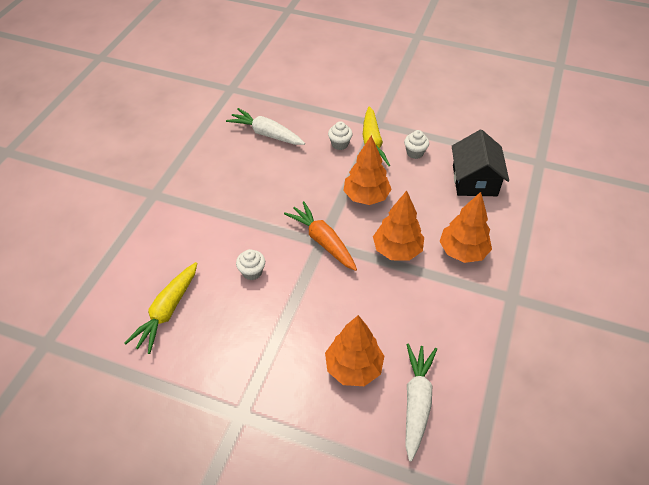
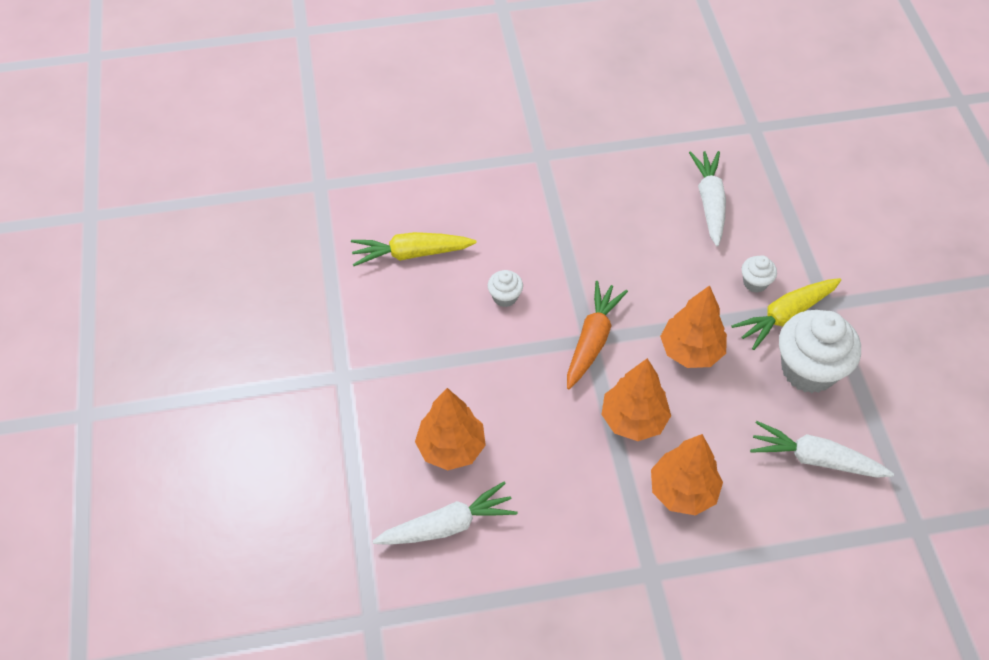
camera: 60 degrees right, 5 degrees up
(415, 153) = (808, 370): white cupcake -> white cupcake, size x2.15
(474, 180) = (814, 459): black house -> white carrot

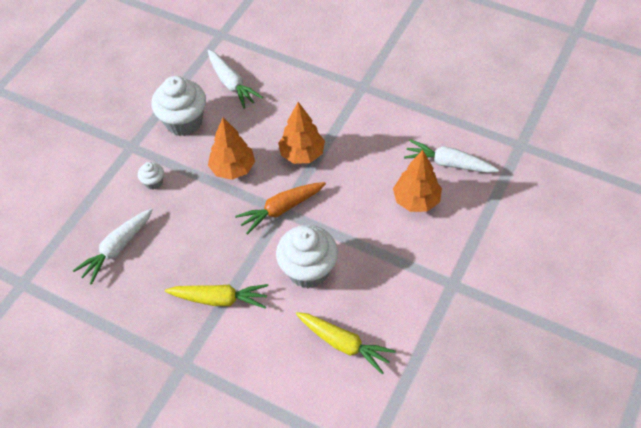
camera: 140 degrees left, 0 degrees up
(505, 297) = (308, 270): white cupcake -> white cupcake, size x2.15
(683, 491) = (311, 108): orange tree -> none
(785, 316) = (161, 154): yellow carrot -> yellow carrot (220, 299)

